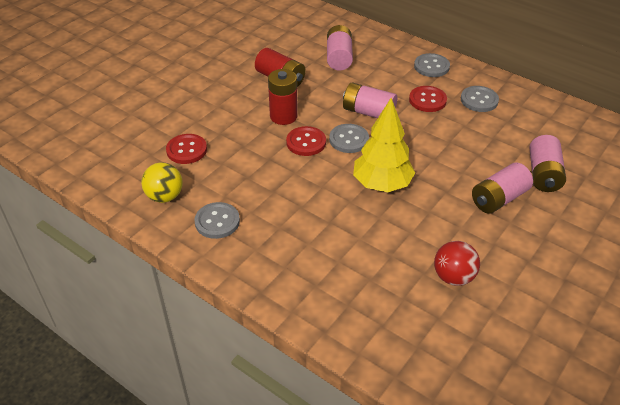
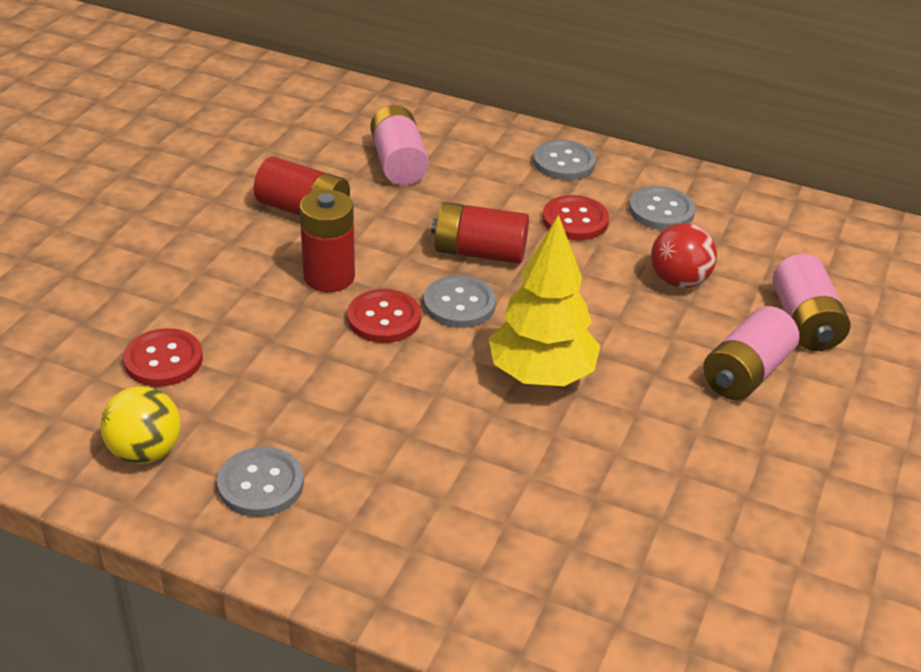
camera: 15 degrees left, 5 degrees down
(368, 112) = (479, 252): pink battery -> red battery
(453, 277) = (713, 518): red ball -> red ball (678, 281)

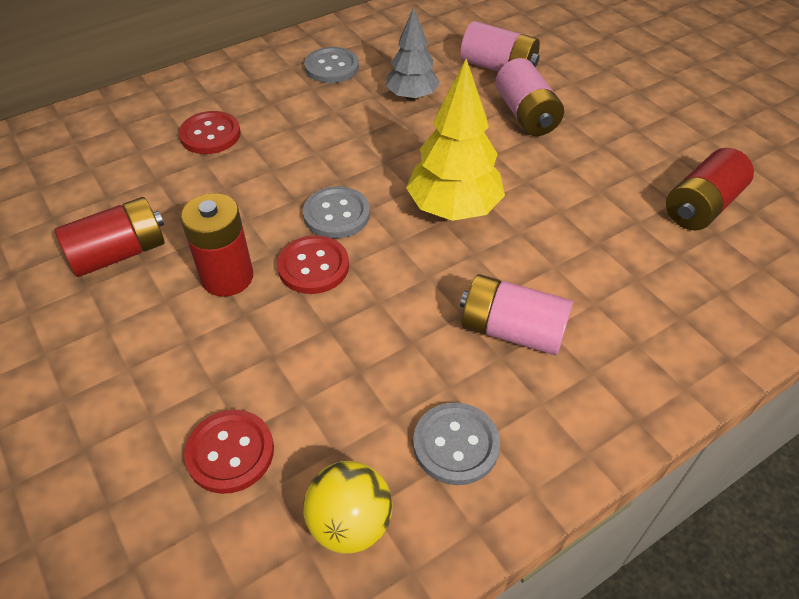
camera: 55 degrees left, 10 degrees up
(398, 163) = (124, 166): pink battery -> pink battery (512, 331)
(479, 252) = (286, 174): red battery -> red battery (701, 206)
(564, 162) = (228, 82): grey button -> none
(575, 220) = (300, 110): red button -> red button (210, 135)
(678, 281) = (412, 96): red ball -> grey tree

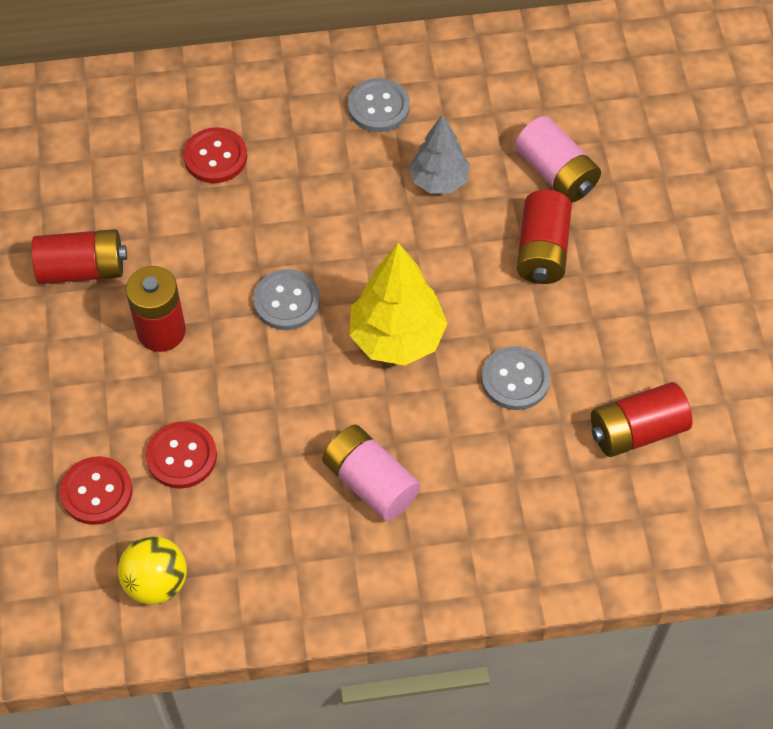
camera: 25 degrees right, 10 degrees up
(313, 266) = (238, 350): red button -> red button (181, 456)
(456, 445) = (265, 559): grey button -> grey button (515, 379)
(526, 115) = (542, 250): pink battery -> red battery

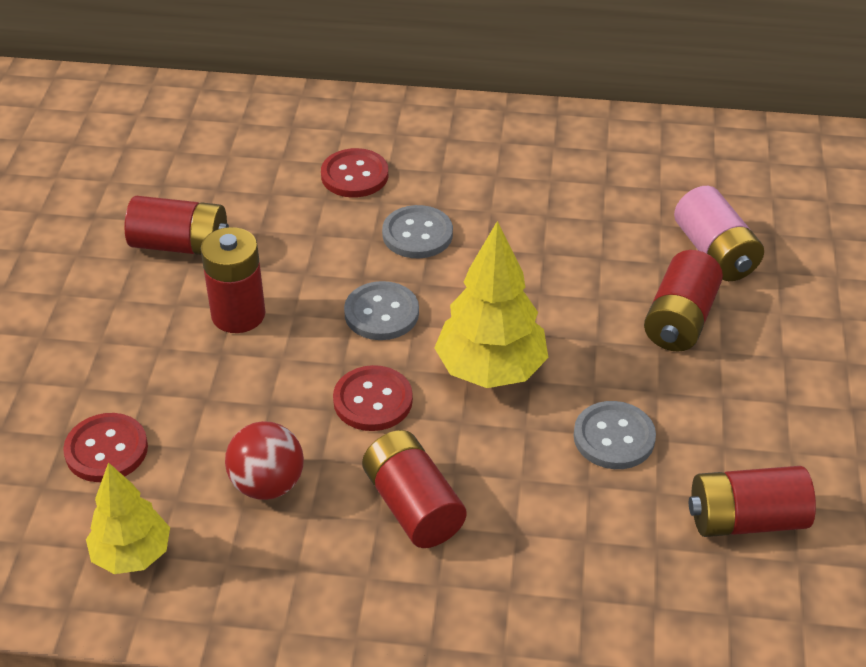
camera: 15 degrees right, 15 degrees down
(156, 582) = (132, 555): yellow ball -> yellow tree
(181, 456) = (212, 435): red button -> red button (373, 400)
(245, 491) = (267, 484): none -> red ball
(370, 483) = (413, 506): pink battery -> red battery
(378, 107) = (539, 163): grey button -> grey button (417, 234)
(439, 181) = (583, 236): grey tree -> none

